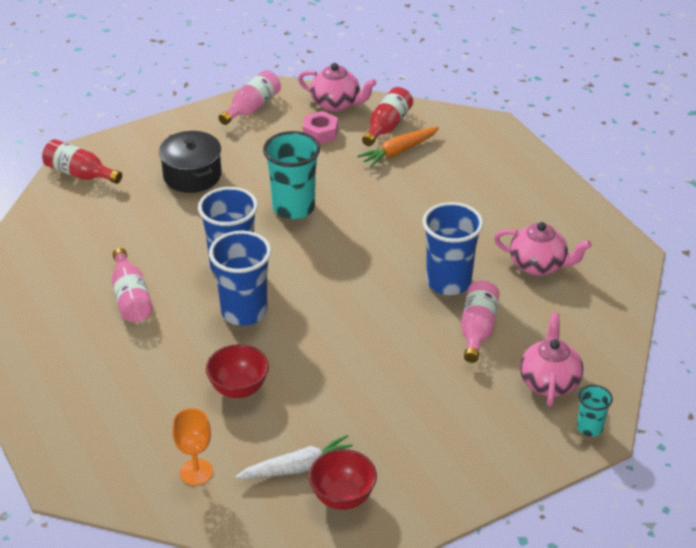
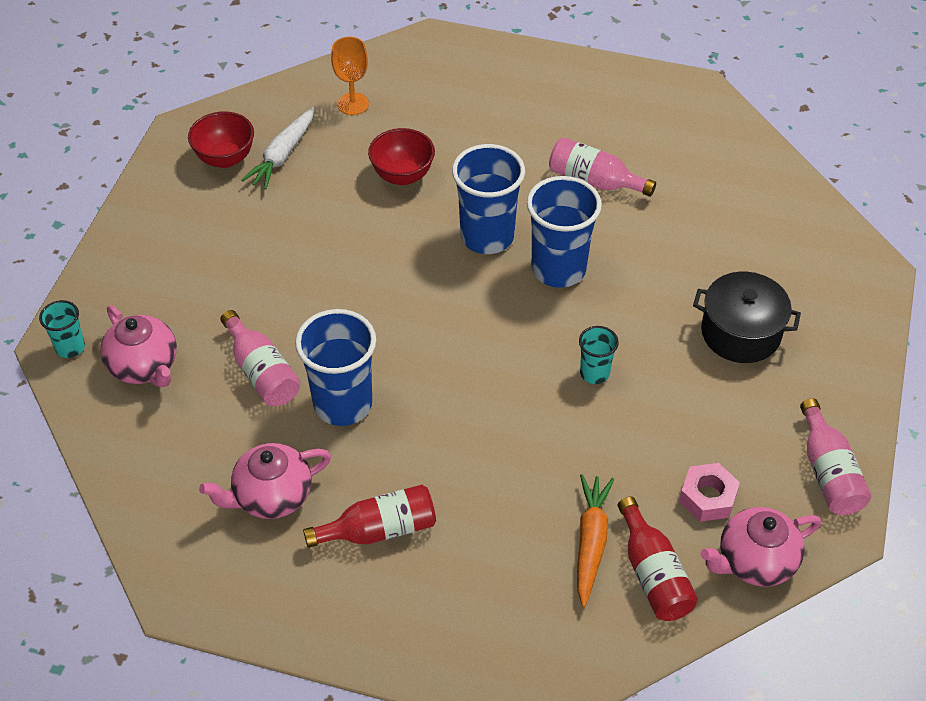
camera: 135 degrees right, 10 degrees up
(80, 174) = (835, 253): red bottle -> red bottle (379, 529)
(293, 208) = (594, 373): turquoise cup -> turquoise cup, size x0.51

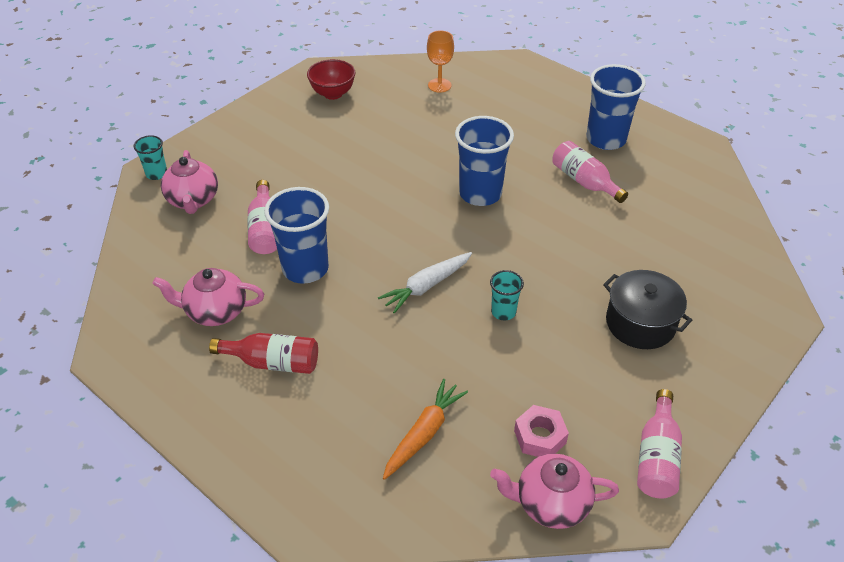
camera: 25 degrees right, 5 degrees down
(282, 155) = (371, 102): white carrot -> white carrot (426, 286)
(402, 176) = (444, 138): red bowl -> none
(558, 269) = (520, 231): blue cup -> blue cup (606, 139)
(653, 574) = (459, 478): red bottle -> none

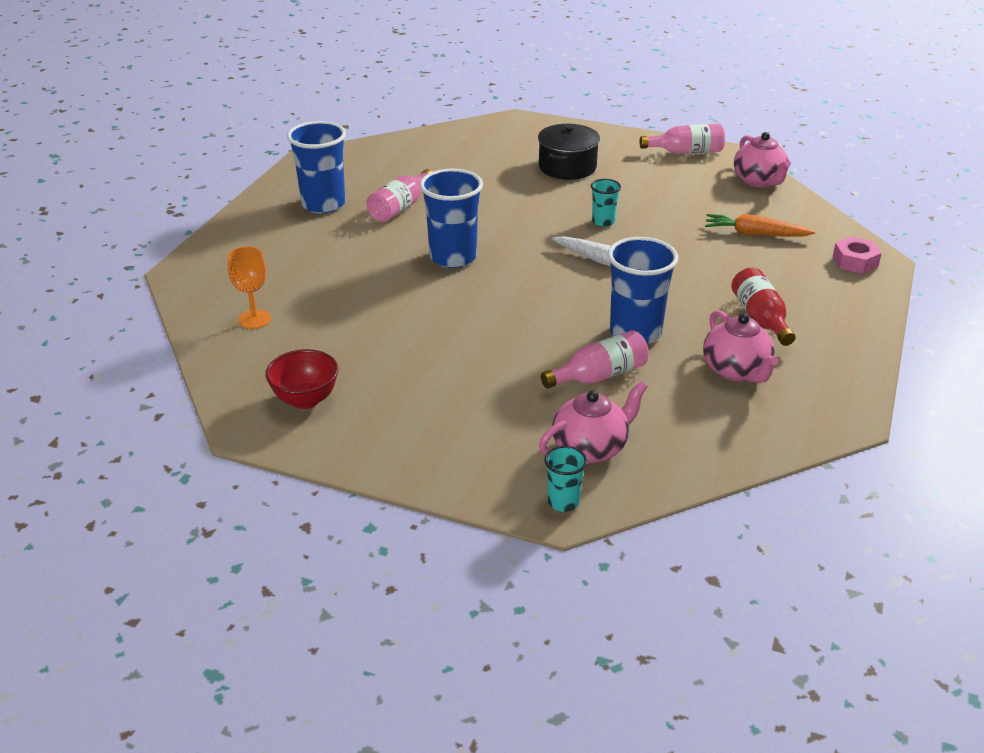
camera: 110 degrees left, 10 degrees down
(540, 437) = (711, 191): pink nut -> pink nut (855, 261)

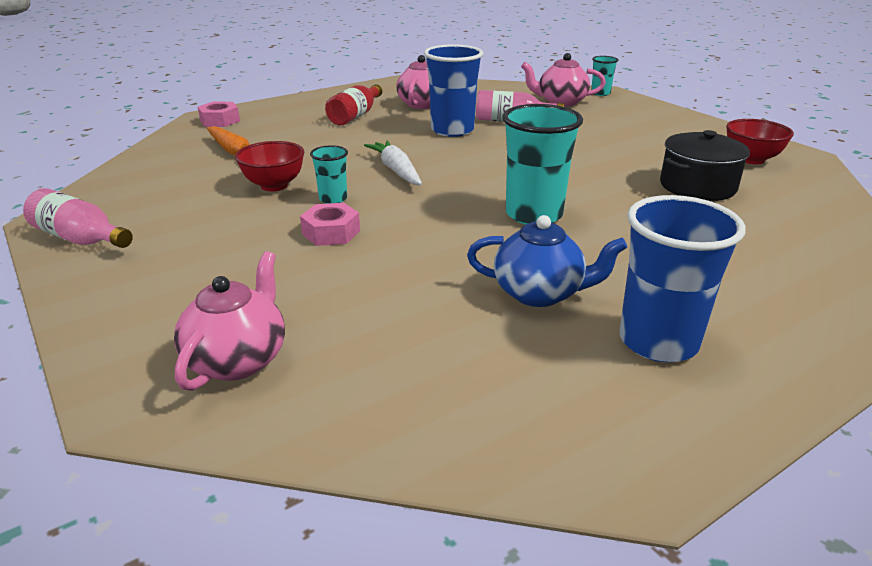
camera: 145 degrees left, 5 degrees down
(254, 319) = (796, 222): orange goblet -> none
(400, 207) = (540, 293): pink bottle -> blue teapot
(453, 257) = (534, 214): blue cup -> turquoise cup
(562, 200) = (331, 232): none -> pink nut
(567, 167) = (244, 272): black pot -> black pot (697, 186)
(661, 217) = (274, 185): none -> red bowl
(759, 181) = (112, 185): pink teapot -> pink teapot (238, 359)

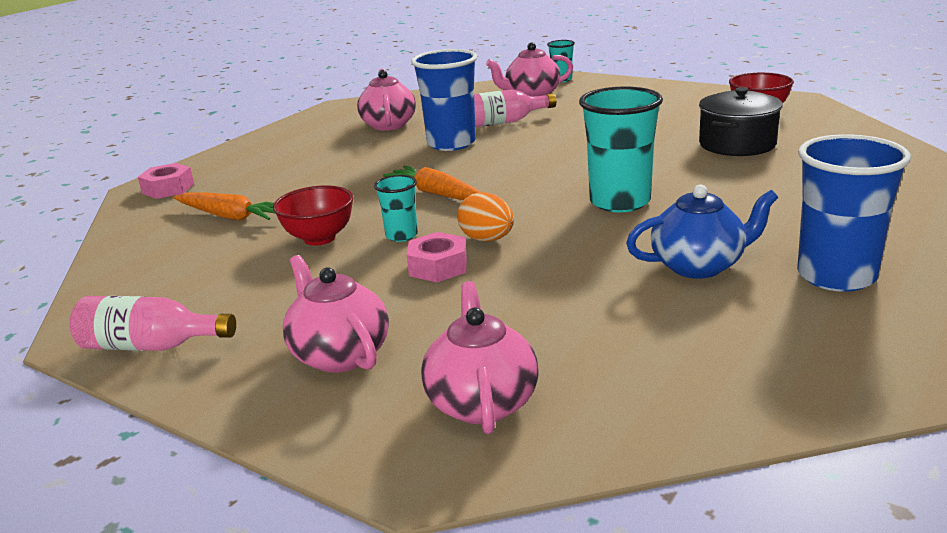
camera: 20 degrees left, 5 degrees down
(186, 285) = (339, 354): none -> pink teapot
(355, 116) = (328, 151): red bottle -> none
(392, 219) = (487, 239): none -> orange egg
(396, 170) = (437, 194): white carrot -> orange carrot

